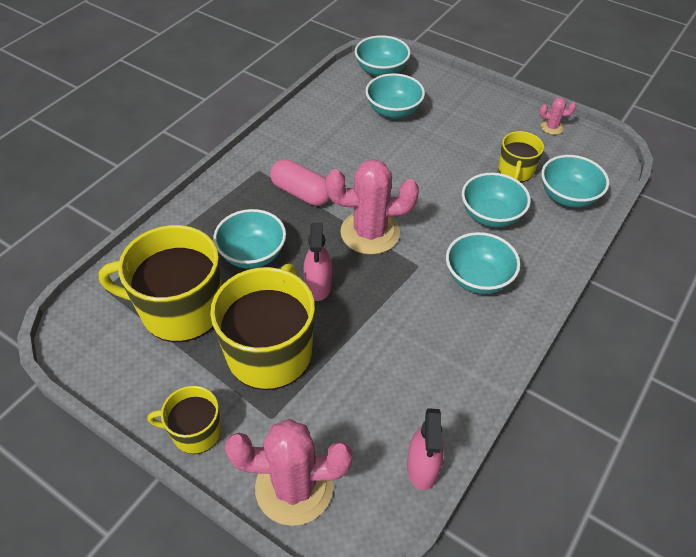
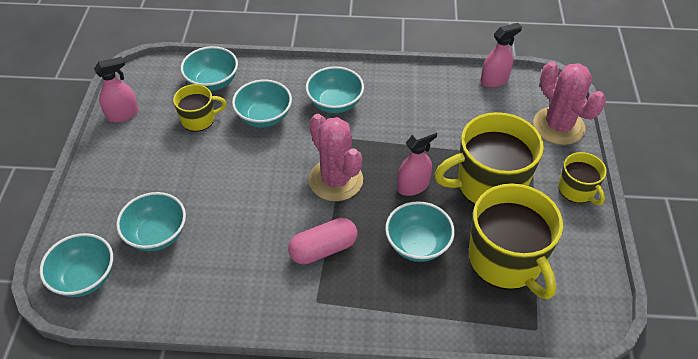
camera: 120 degrees left, 0 degrees up
(301, 193) = (323, 249): pink capsule -> pink capsule turned 60 degrees clockwise
(551, 127) = (123, 114): pink cactus -> pink spray bottle

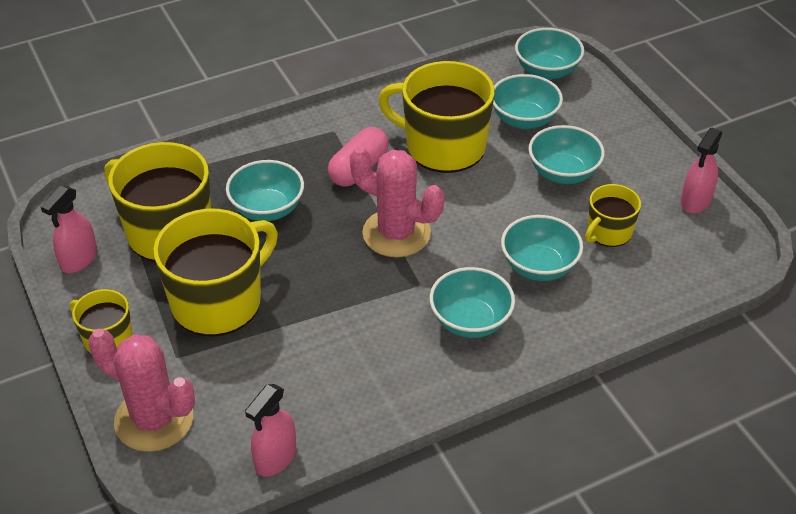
camera: 150 degrees right, 5 degrees down
(212, 82) = (645, 281): turquoise bowl -> turquoise bowl (563, 173)
(241, 239) = (443, 146): none -> yellow mug
(413, 186) = (306, 262): pink spray bottle -> pink spray bottle (79, 259)

